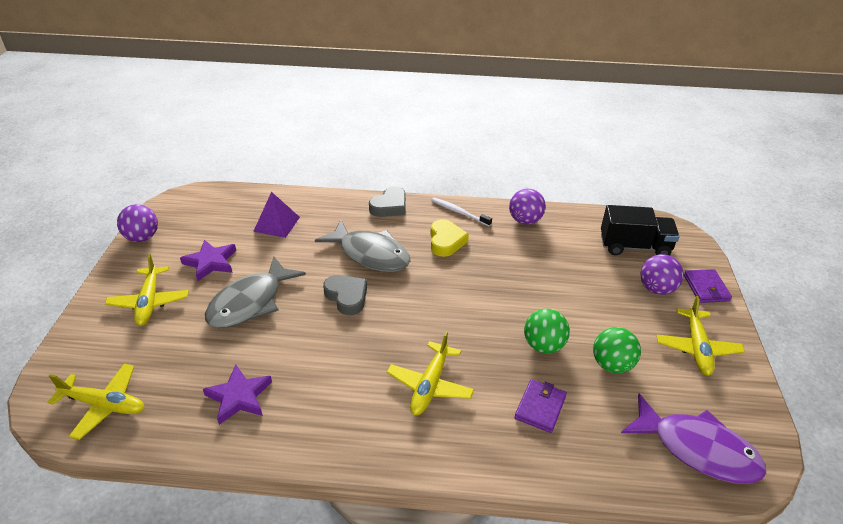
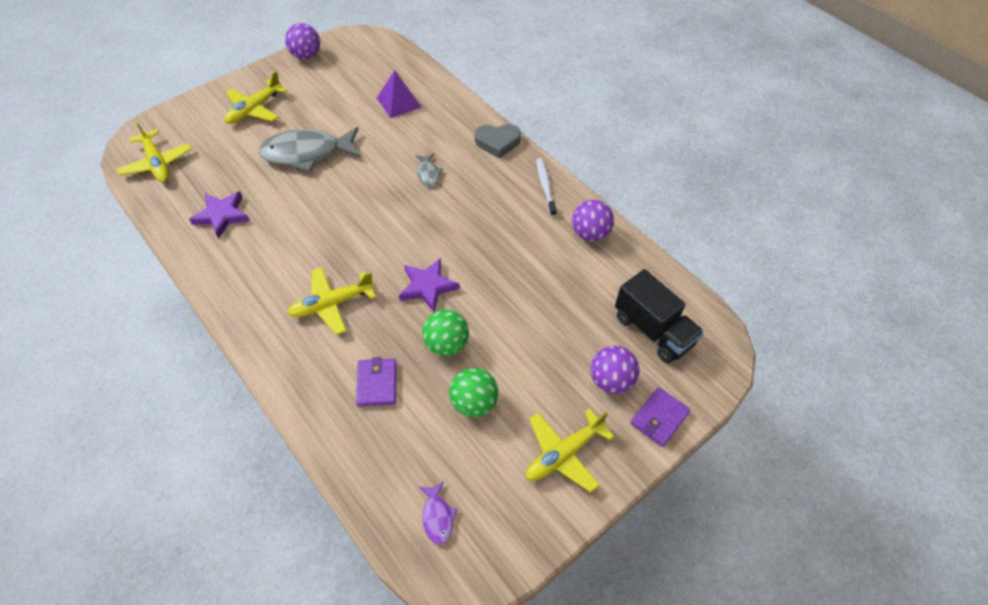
camera: 45 degrees right, 15 degrees up
(211, 262) = (321, 104): purple star -> purple star (428, 287)
(347, 297) = (368, 196): grey heart -> none
(370, 254) = (428, 174): grey fish -> grey fish, size x0.45
(446, 241) = (498, 204): yellow heart -> none
(540, 407) = (377, 384): purple wallet -> purple wallet turned 75 degrees counterclockwise
(697, 449) = (437, 517): purple fish -> purple fish, size x0.45

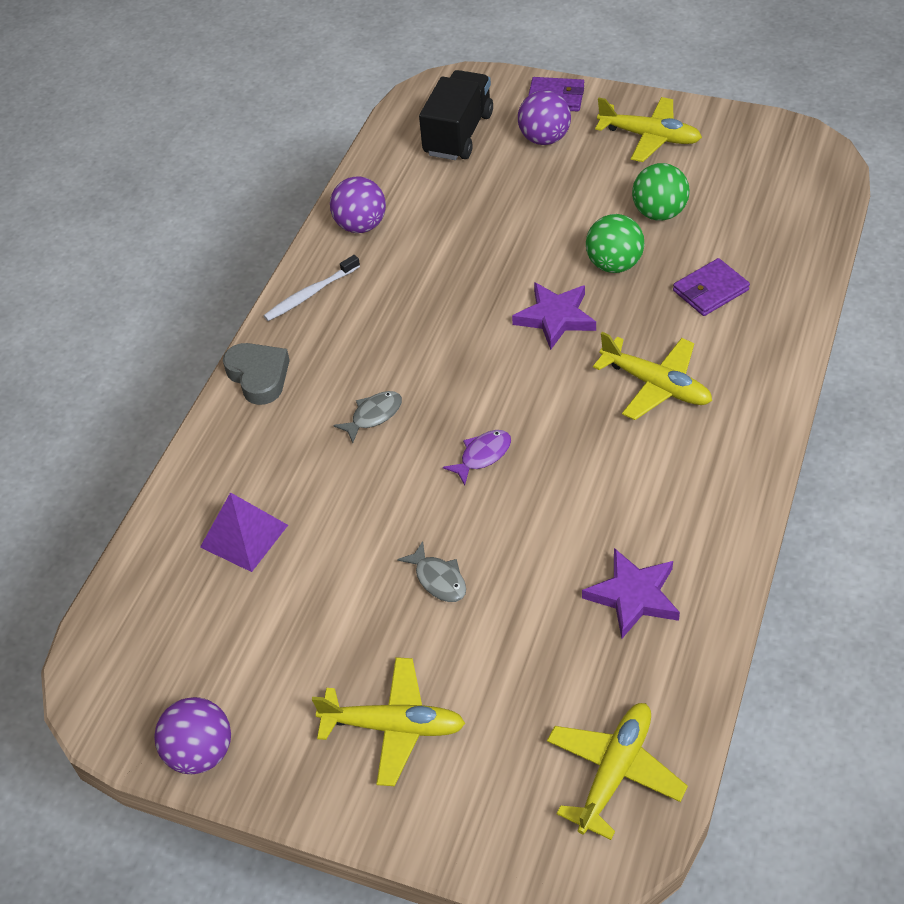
camera: 115 degrees left, 5 degrees down
(307, 153) = (438, 579): grey fish -> grey fish, size x0.45
(437, 517) = (787, 182): purple fish -> purple fish (482, 456)

